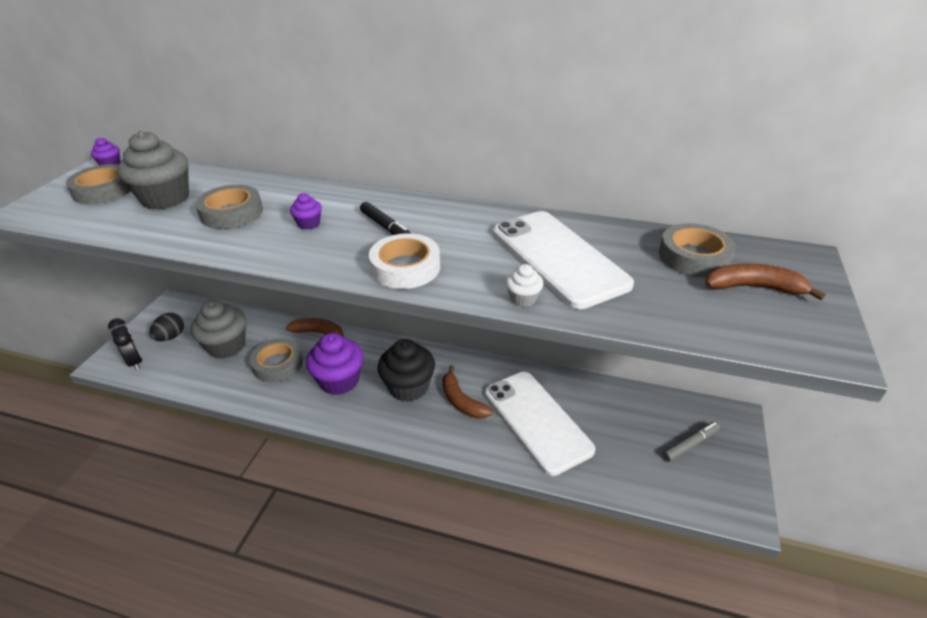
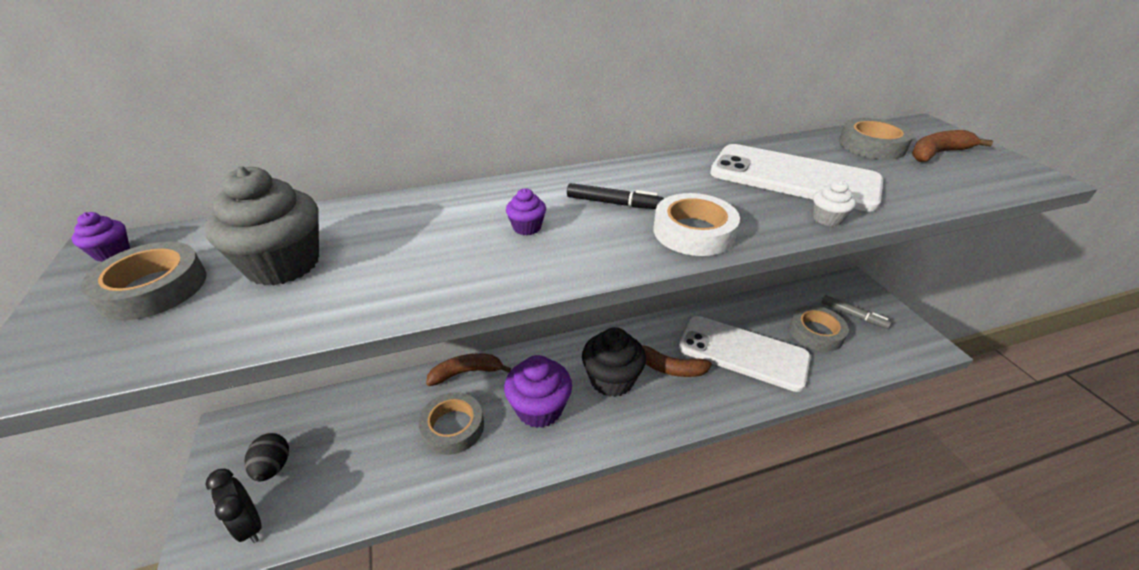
camera: 35 degrees left, 0 degrees up
(135, 362) = (250, 525): black clock -> black clock turned 150 degrees counterclockwise
(226, 346) = (366, 439): grey cupcake -> none
(231, 213) = (411, 248): grey tape -> grey tape (816, 332)
(690, 444) = (853, 315): grey marker -> grey marker turned 105 degrees clockwise

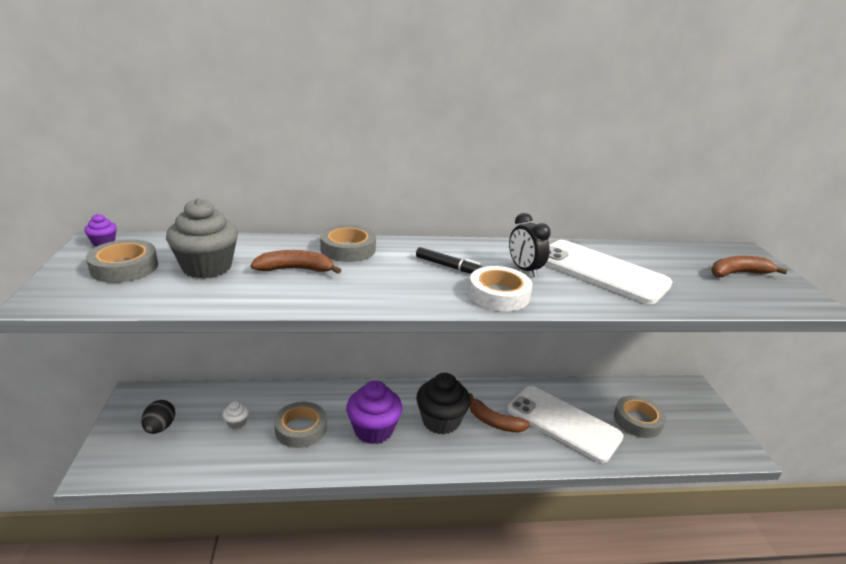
camera: 10 degrees right, 10 degrees down
(250, 525) = (133, 462): black clock -> black clock (524, 269)
(466, 372) = (324, 392): brown banana -> brown banana (296, 269)
(527, 227) = (378, 272): purple cupcake -> none
(827, 219) = (608, 303): white cupcake -> white cupcake (237, 423)
(853, 315) = (679, 413): grey marker -> none
(872, 145) = (684, 259): grey tape -> grey tape (348, 249)

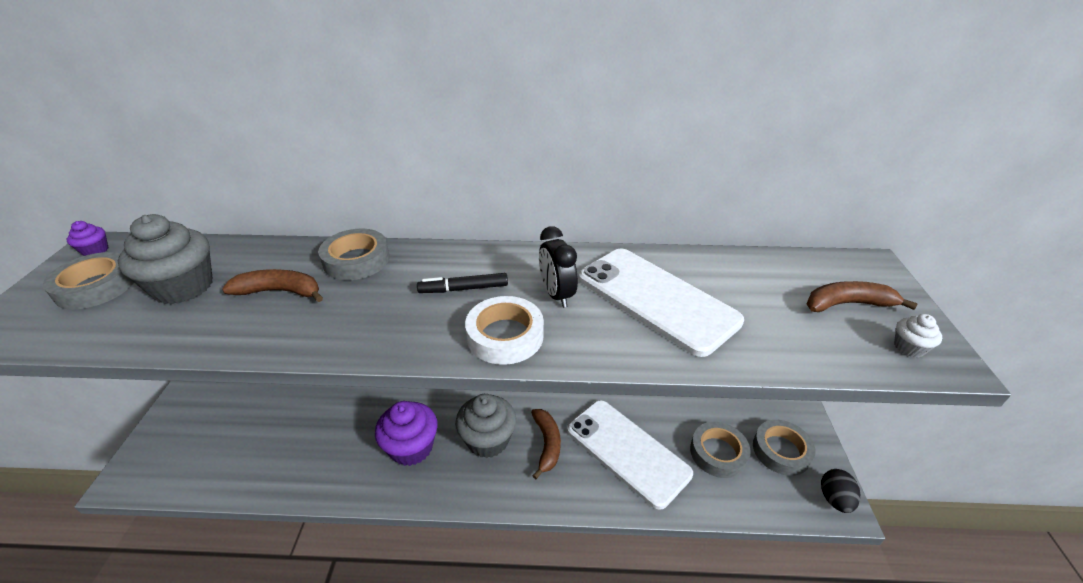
camera: 10 degrees right, 10 degrees up
(160, 427) = (198, 431): black egg -> black egg (834, 499)
(237, 423) = (274, 430): white cupcake -> white cupcake (909, 347)
(301, 429) = (336, 441): grey tape -> grey tape (781, 451)
(441, 421) = (488, 440): black cupcake -> grey cupcake
(449, 266) = (463, 289): black marker -> black marker turned 135 degrees clockwise
(493, 421) = (547, 444): brown banana -> brown banana turned 135 degrees counterclockwise

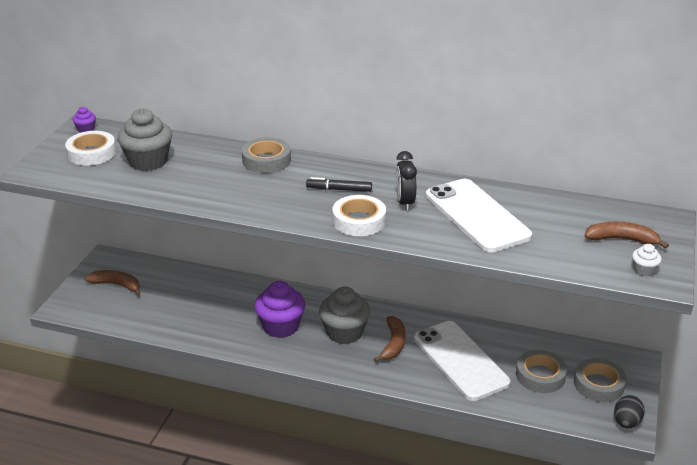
camera: 15 degrees right, 5 degrees down
(96, 286) = (91, 153): grey tape -> white tape
(280, 292) = (212, 173): brown banana -> brown banana (117, 285)

